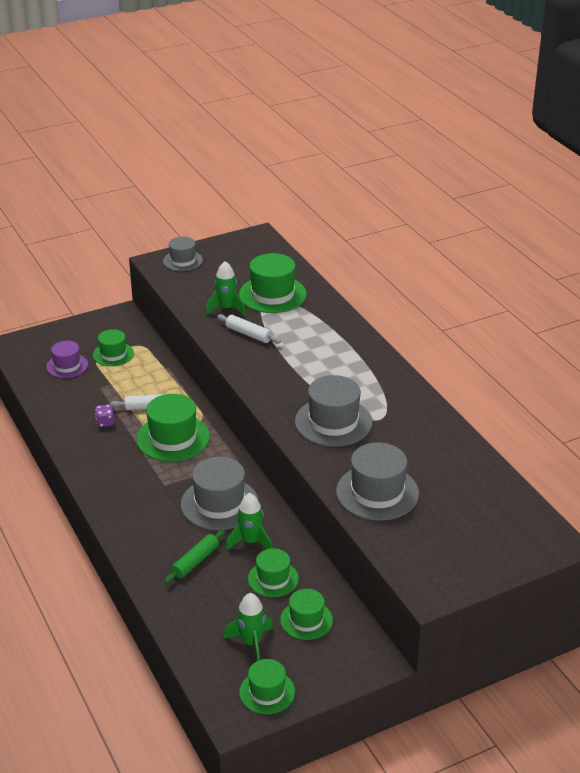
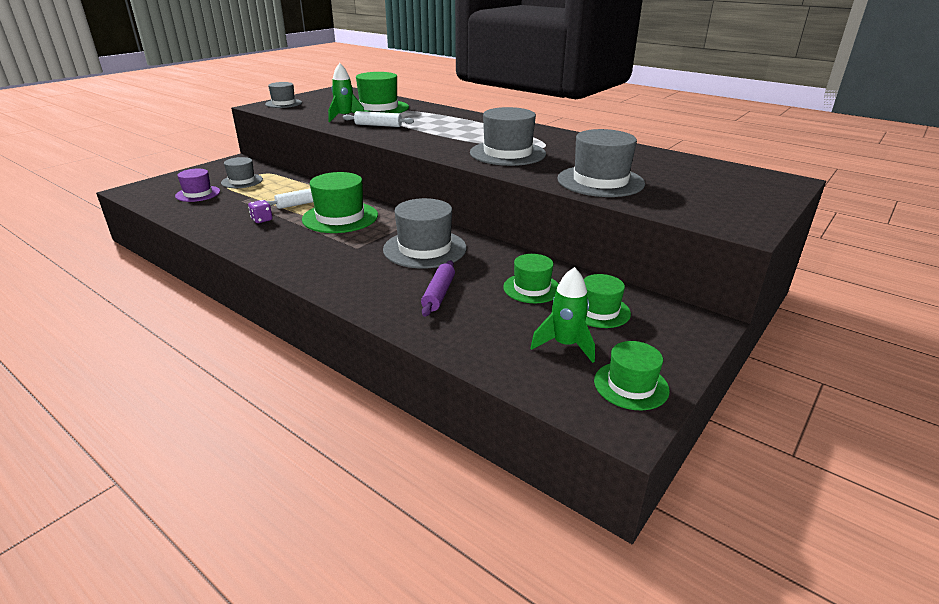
camera: 25 degrees left, 5 degrees down
(113, 354) = (242, 181): green hat -> grey hat
(195, 561) = (439, 294): green rolling pin -> purple rolling pin
(250, 542) = (481, 267): green rocket -> none

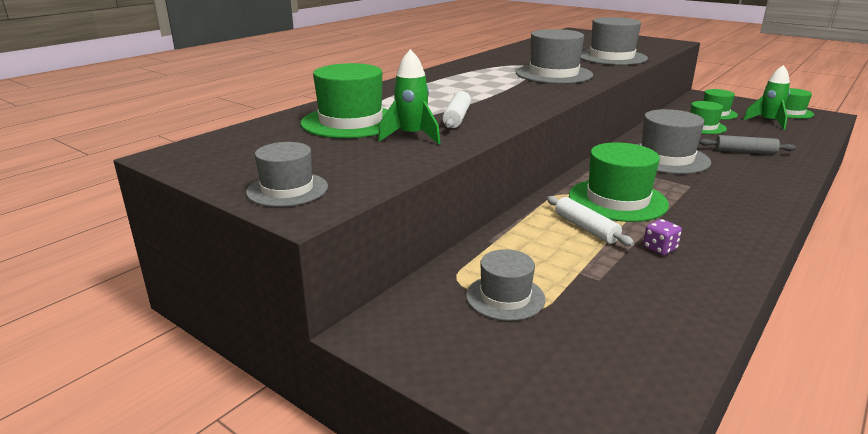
camera: 90 degrees left, 5 degrees down
(198, 194) = (588, 334): purple hat -> none
(439, 294) = (745, 152): purple rolling pin -> grey rolling pin

